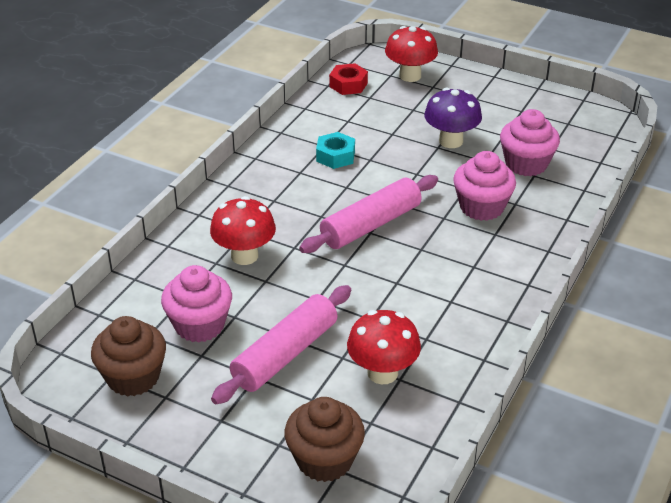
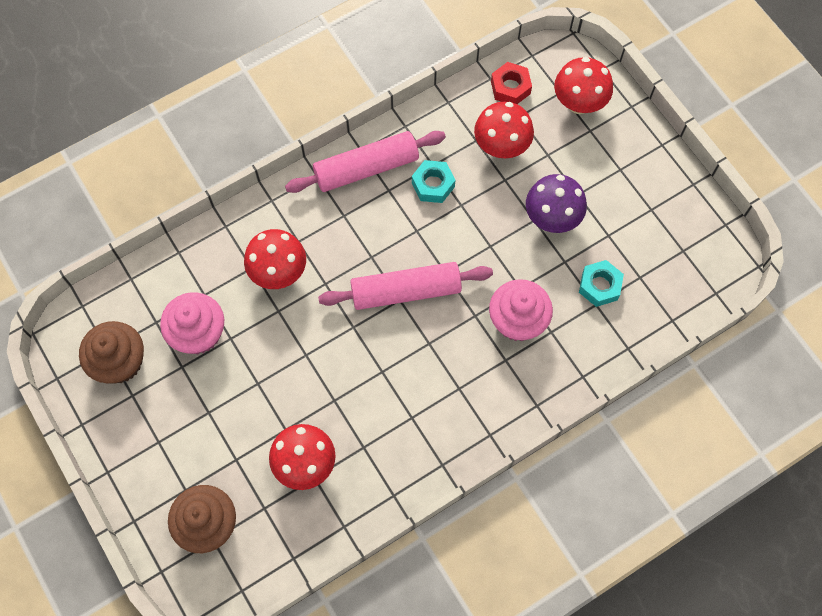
camera: 30 degrees right, 30 degrees up
(285, 354) = (244, 402): pink rolling pin -> pink rolling pin (366, 168)
(372, 117) = (501, 147): none -> red mushroom
(526, 164) = (599, 286): pink cupcake -> turquoise nut

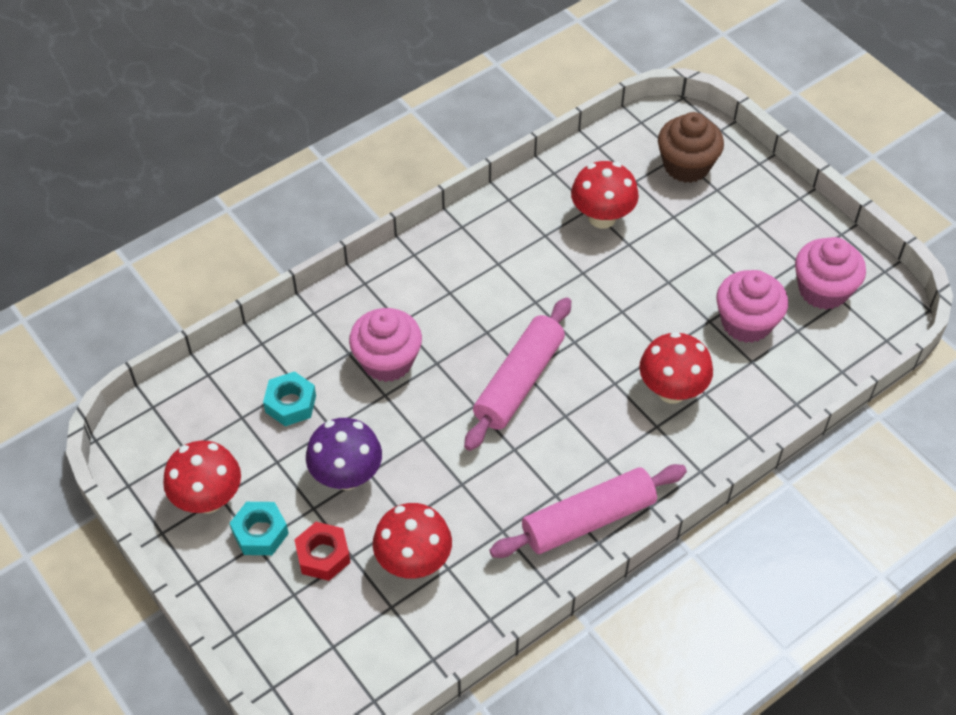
camera: 175 degrees right, 15 degrees down
(120, 362) = (823, 290): brown cupcake -> pink cupcake
(406, 291) = (519, 382): pink rolling pin -> pink rolling pin turned 45 degrees counterclockwise
(433, 185) = (499, 505): turquoise nut -> turquoise nut (260, 533)
(510, 87) = (404, 647): red nut -> red nut (323, 555)
(579, 103) = (307, 632): red mushroom -> red mushroom (208, 499)

